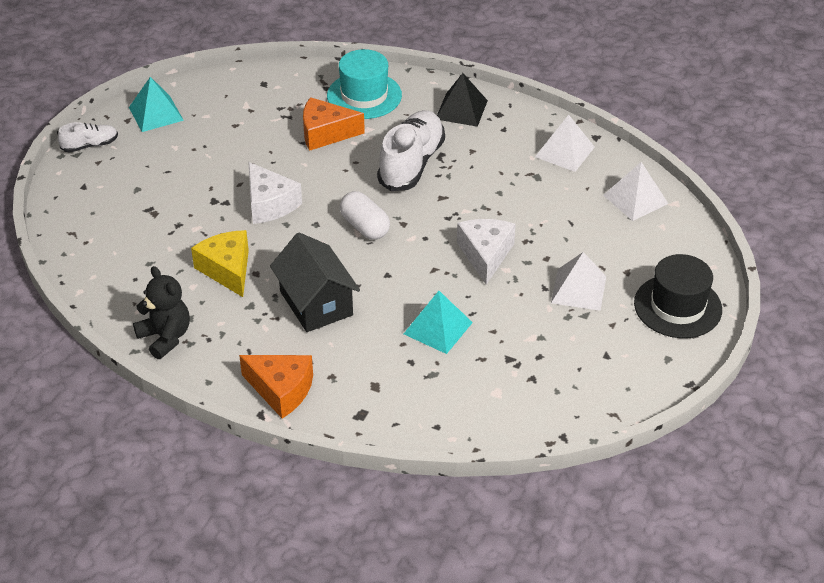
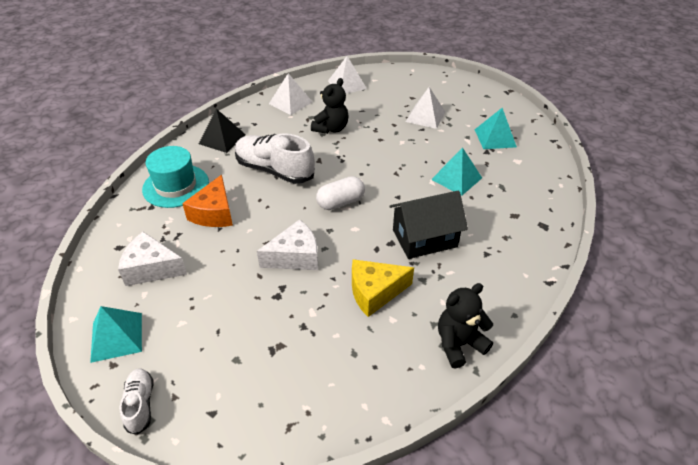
camera: 80 degrees left, 0 degrees up
(281, 390) = (522, 267): orange cheese -> none
(485, 255) = (385, 148): white cheese -> white cheese (151, 268)
(515, 198) = (331, 128): none -> black teddy bear
(547, 368) = (495, 138): none -> turquoise pyramid
(677, 306) = (444, 86): black hat -> none

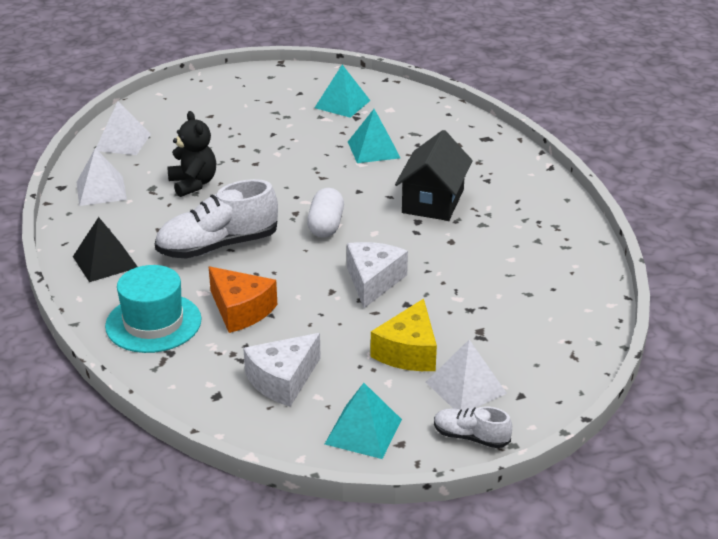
camera: 55 degrees left, 10 degrees down
(375, 292) = (470, 255): yellow cheese -> yellow cheese (408, 352)
(425, 116) = (255, 123): white pyramid -> white pyramid (465, 387)
(459, 344) = (570, 238): black teddy bear -> none

